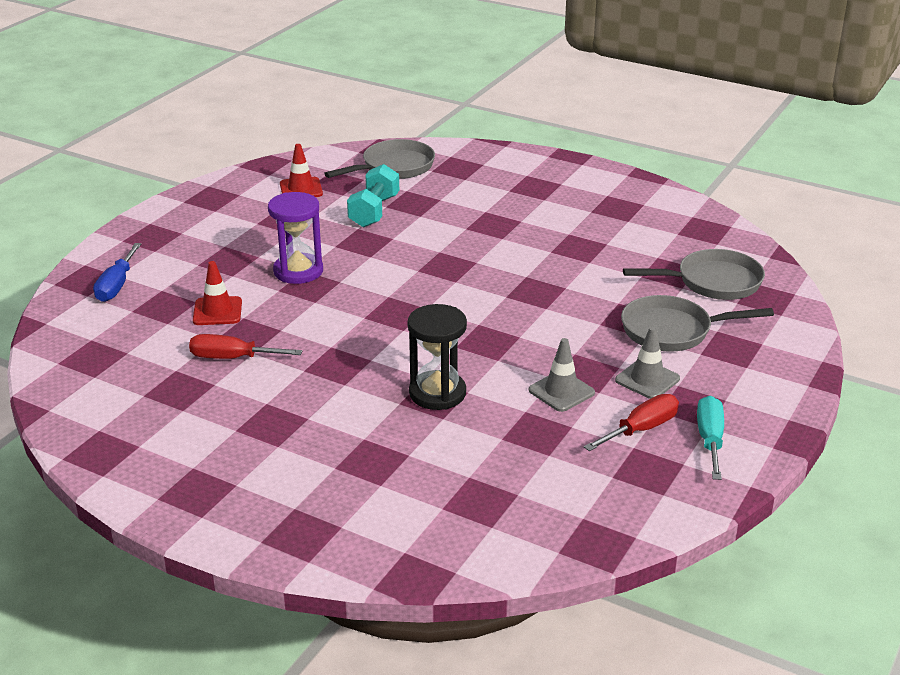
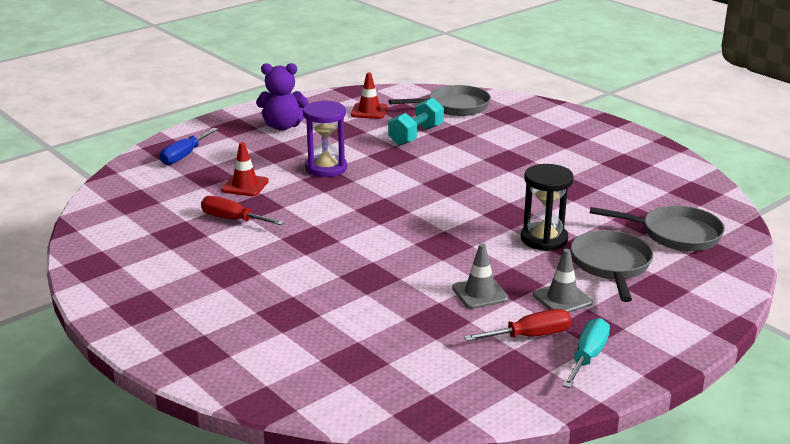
camera: 20 degrees right, 5 degrees down
(211, 226) = (282, 126): none -> purple teddy bear
(437, 393) = (375, 275): black hourglass -> black hourglass (544, 239)
(672, 331) = (611, 265): grey pan -> grey pan turned 75 degrees clockwise

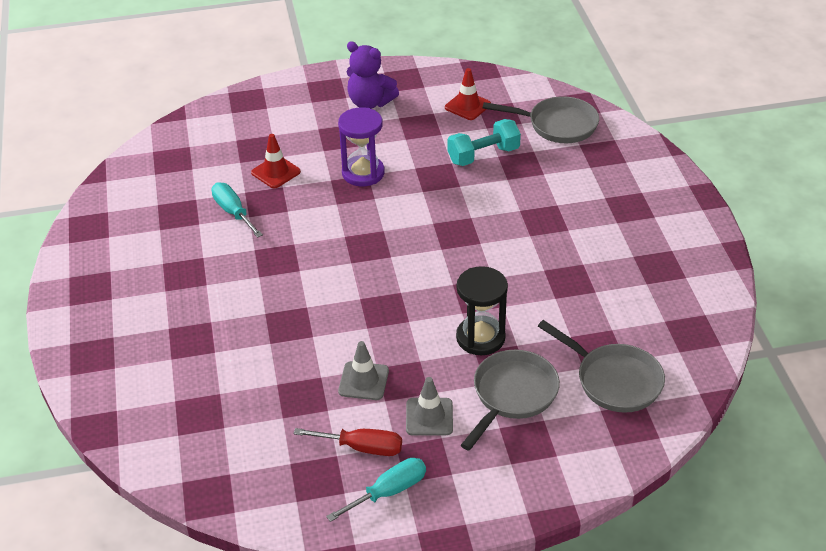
camera: 30 degrees right, 15 degrees up
(184, 156) = (255, 115): blue screwdriver -> none
(233, 219) = (233, 212): red screwdriver -> turquoise screwdriver

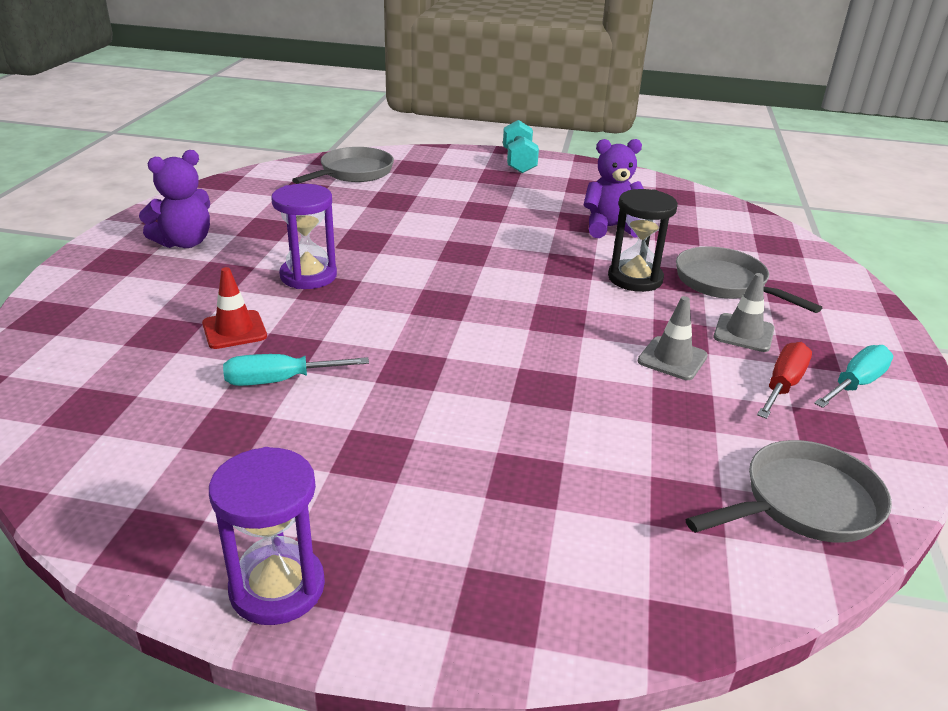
camera: 70 degrees left, 10 degrees down
(75, 278) = (277, 587): none -> purple hourglass
(389, 492) = (856, 384): turquoise screwdriver -> turquoise screwdriver turned 60 degrees clockwise
(467, 106) = (268, 199): red traffic cone -> none
(483, 155) = (357, 211): turquoise dumbbell -> turquoise dumbbell (518, 162)
(572, 303) = (610, 228): none -> purple teddy bear
(614, 380) = (721, 237): grey pan -> grey pan (804, 503)

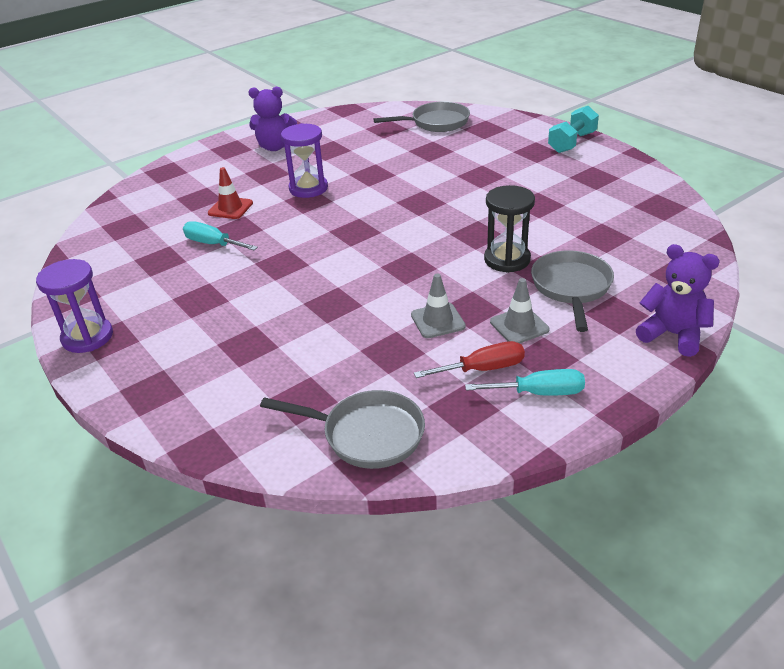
camera: 45 degrees right, 5 degrees up
(610, 228) = (555, 216): purple teddy bear -> purple teddy bear (672, 335)

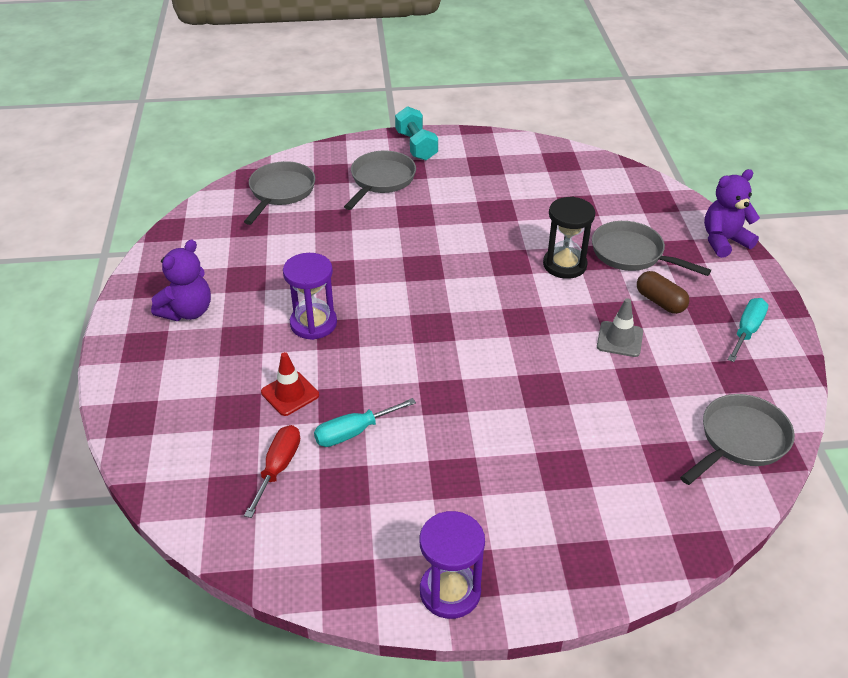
camera: 60 degrees left, 5 degrees up
(483, 369) = (700, 344): red screwdriver -> red screwdriver (278, 468)
(504, 148) = (381, 180): none -> grey pan
(519, 326) = (660, 302): grey traffic cone -> brown capsule

